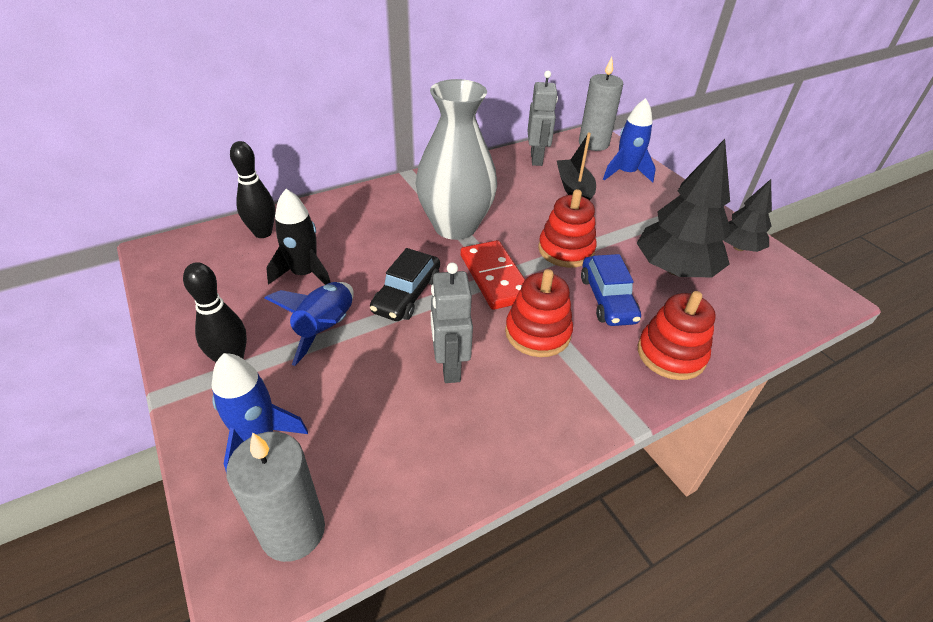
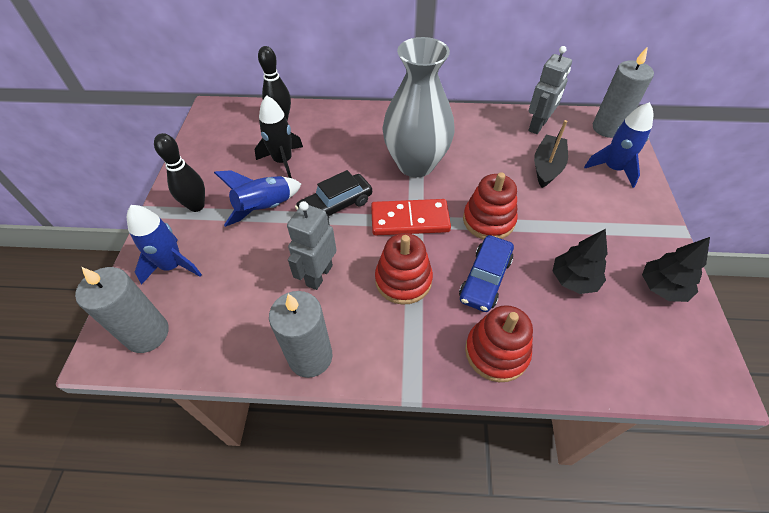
camera: 35 degrees right, 10 degrees up
(494, 277) = (410, 220): red domino -> red domino turned 75 degrees clockwise
(512, 448) = (310, 357): none -> grey candle
(675, 269) = (573, 280): black tree -> black tree, size x0.59

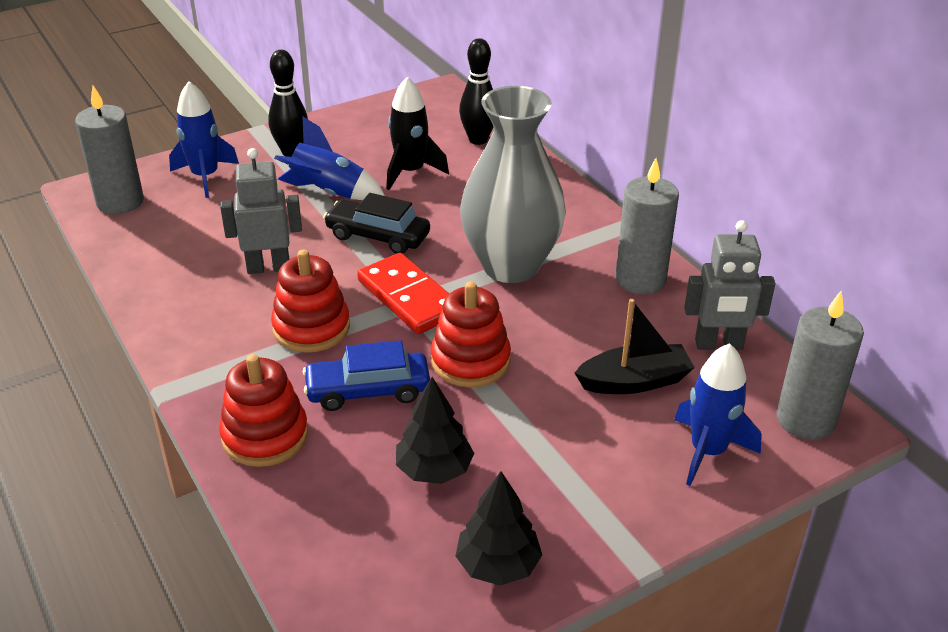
camera: 55 degrees right, 15 degrees down
(310, 357) = (163, 306): grey candle -> grey candle (640, 279)

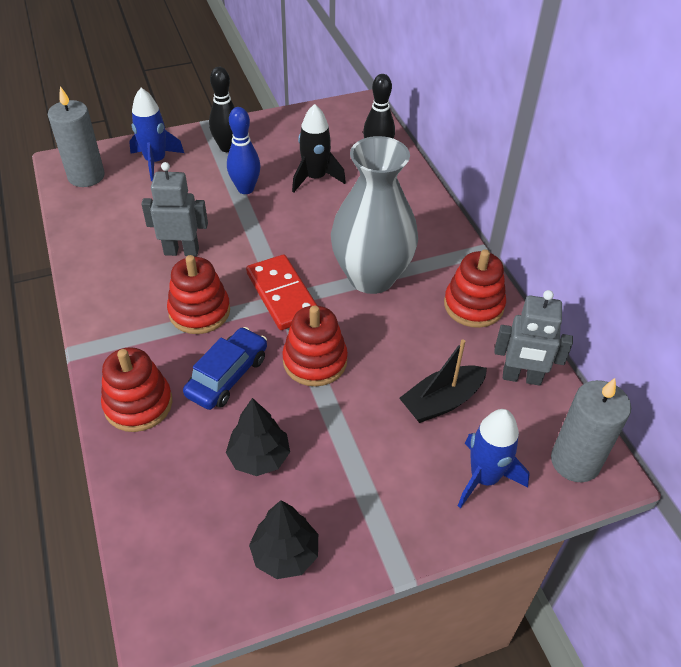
camera: 10 degrees right, 10 degrees up
(328, 193) = (245, 189): blue rocket -> blue bowling pin
(368, 390) = (227, 376): blue car -> blue car turned 120 degrees clockwise
(378, 236) = (273, 234): black car -> none
(634, 381) = (442, 401): black boat -> black boat turned 150 degrees clockwise
(640, 279) = (473, 305): grey candle -> red stacking toy

